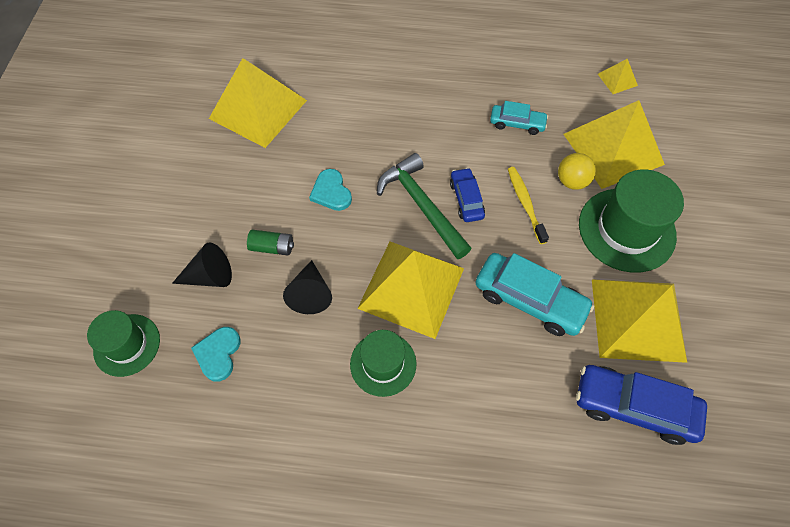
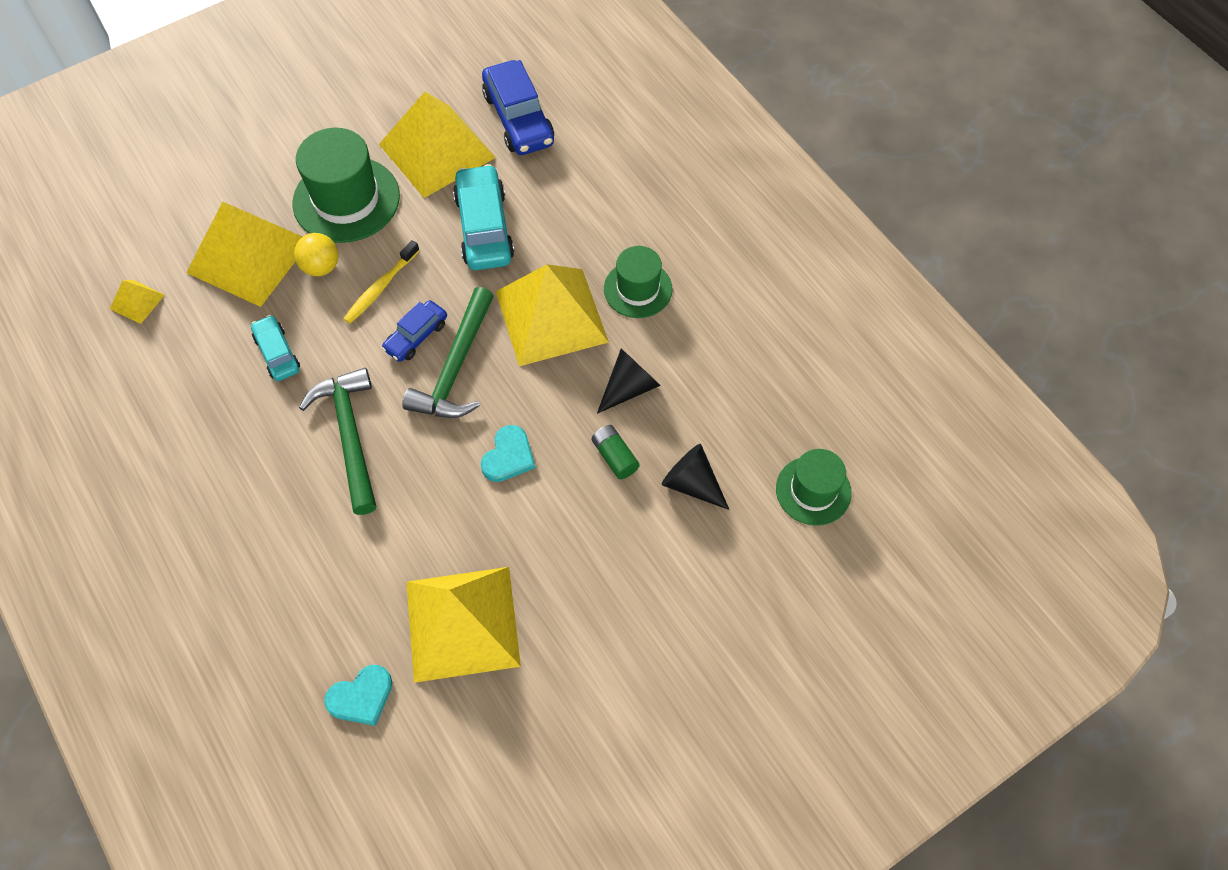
camera: 130 degrees left, 0 degrees up
(218, 354) = (748, 412): turquoise heart -> turquoise heart (361, 697)
(423, 126) = (350, 436): none -> green hammer

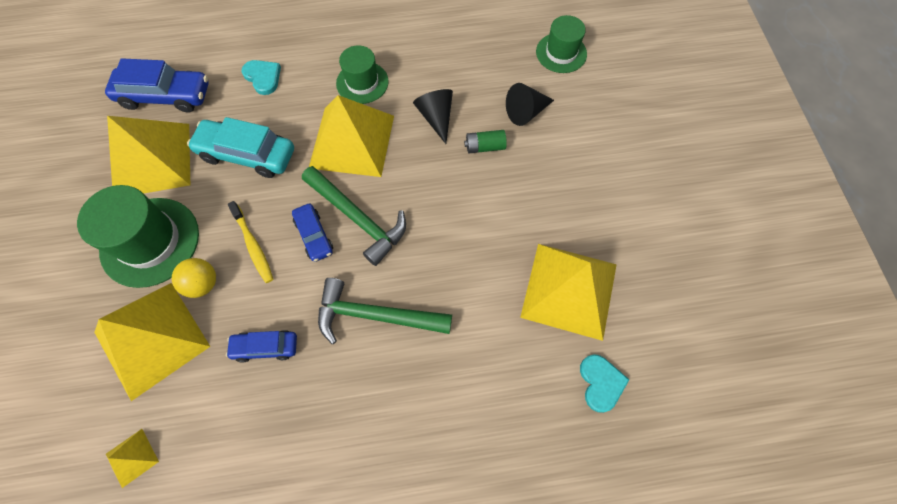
camera: 65 degrees left, 5 degrees up
(277, 353) = (265, 347): turquoise car -> blue car
(508, 456) = (451, 211): turquoise heart -> turquoise heart (263, 77)

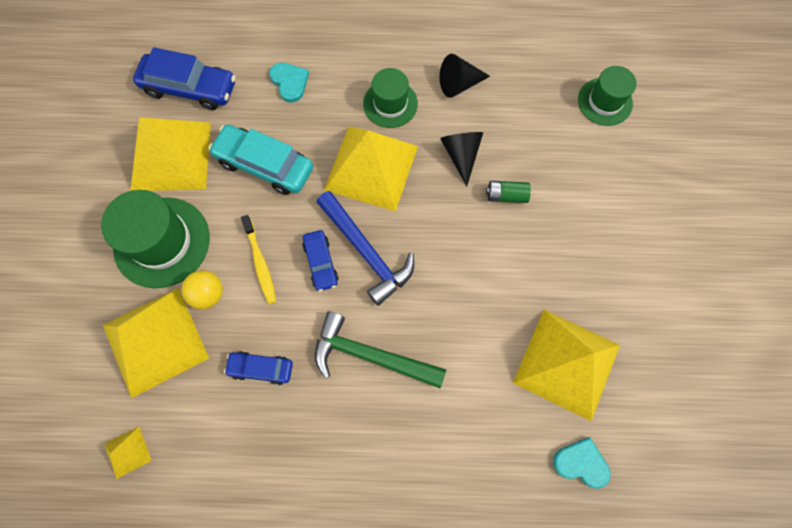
camera: 10 degrees right, 5 degrees up
(358, 218) = (366, 252): green hammer -> blue hammer
(526, 112) = (555, 164): black cone -> black cone (459, 84)
(601, 383) = (581, 463): turquoise heart -> turquoise heart turned 75 degrees counterclockwise

